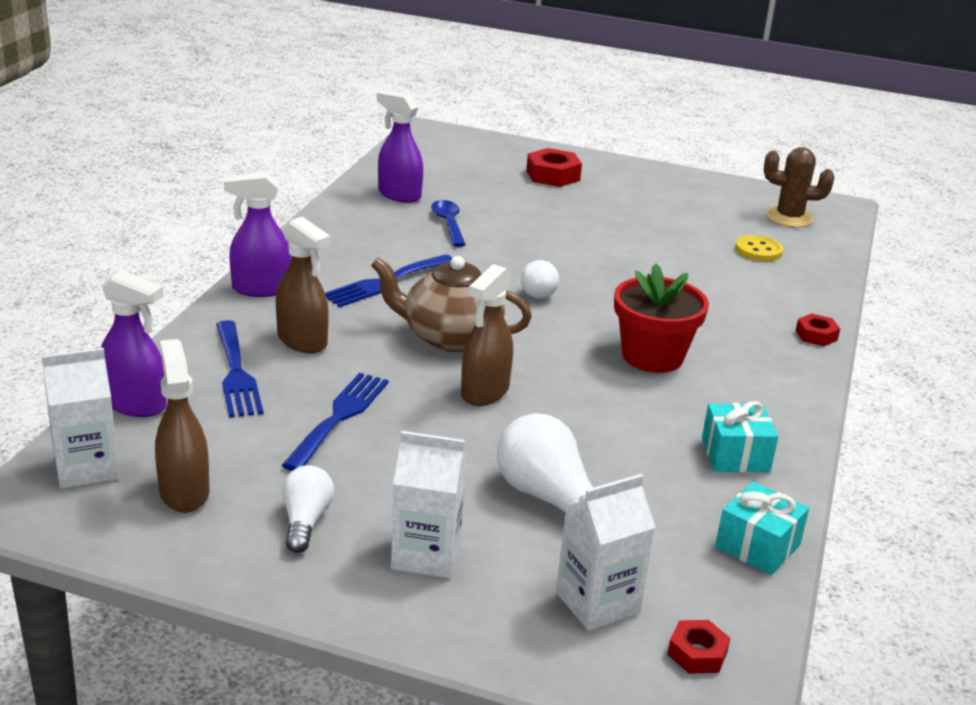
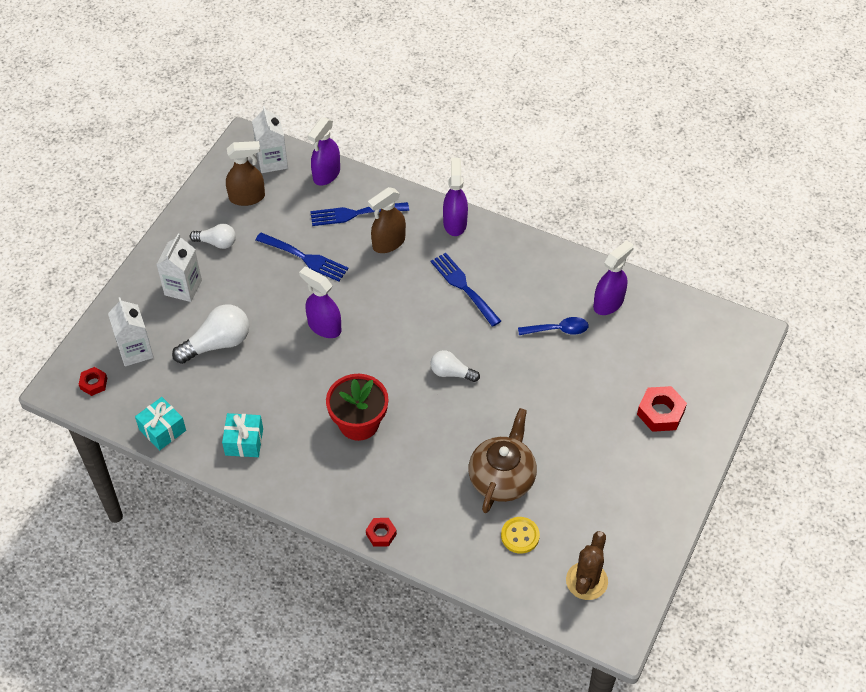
camera: 100 degrees right, 25 degrees up
(449, 337) = (389, 315): brown teapot -> brown teapot (502, 478)
(484, 392) = (324, 326): brown spray bottle -> purple spray bottle

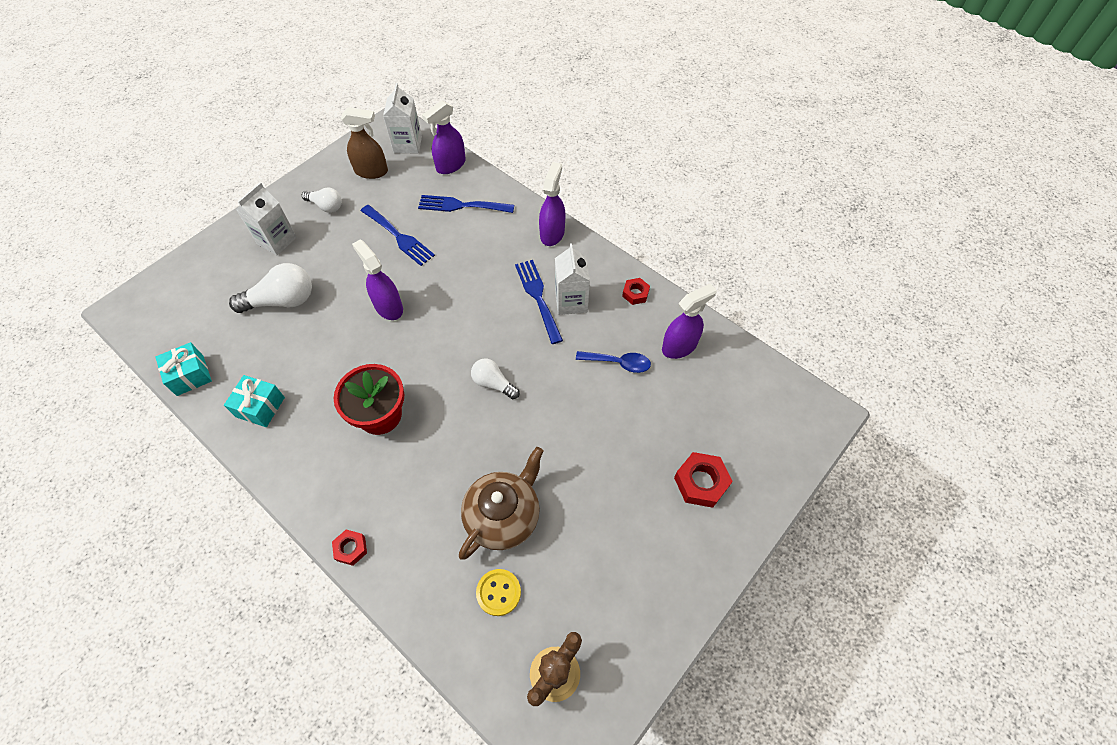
camera: 15 degrees right, 5 degrees up
(93, 383) = (152, 313): red nut -> red nut (635, 293)
(135, 351) = (205, 290): white carton -> white carton (571, 301)
(388, 243) = (482, 239): brown spray bottle -> none

